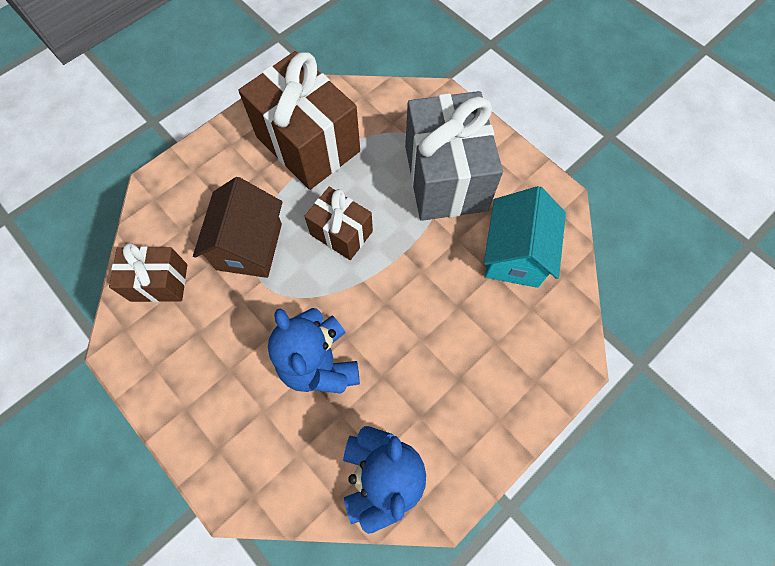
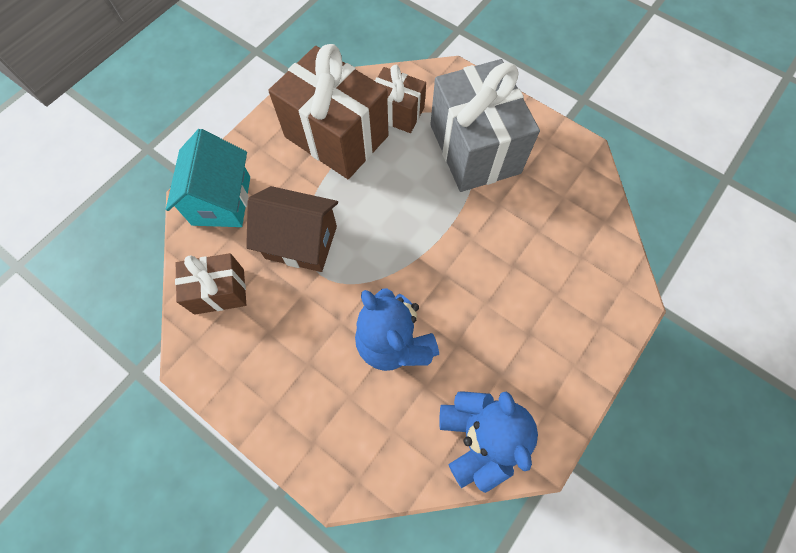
camera: 10 degrees left, 0 degrees up
(249, 246) = (301, 242): brown house -> brown house turned 75 degrees counterclockwise
(341, 233) = (387, 215): brown gift -> brown gift (397, 113)
(515, 255) = (555, 210): turquoise house -> turquoise house (221, 201)

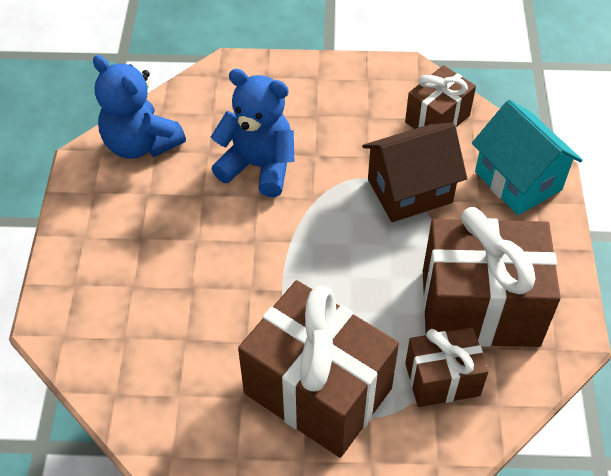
camera: 145 degrees right, 15 degrees down
(475, 149) = (317, 391): grey gift -> brown gift

